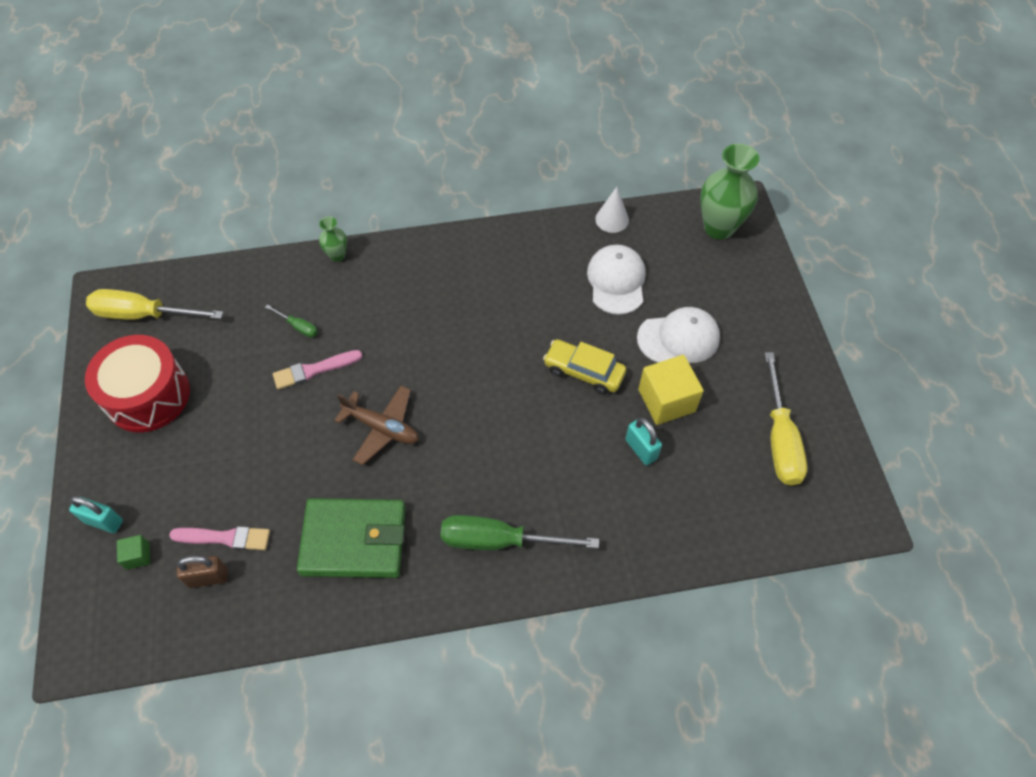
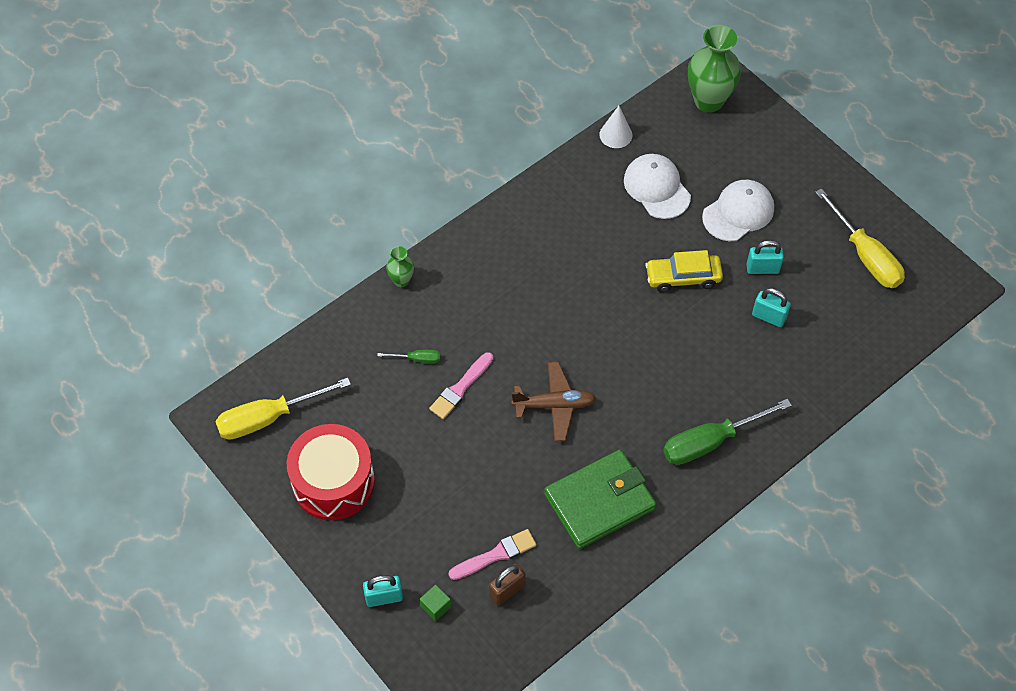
camera: 30 degrees left, 0 degrees up
(666, 400) = (762, 268): yellow cube -> turquoise padlock

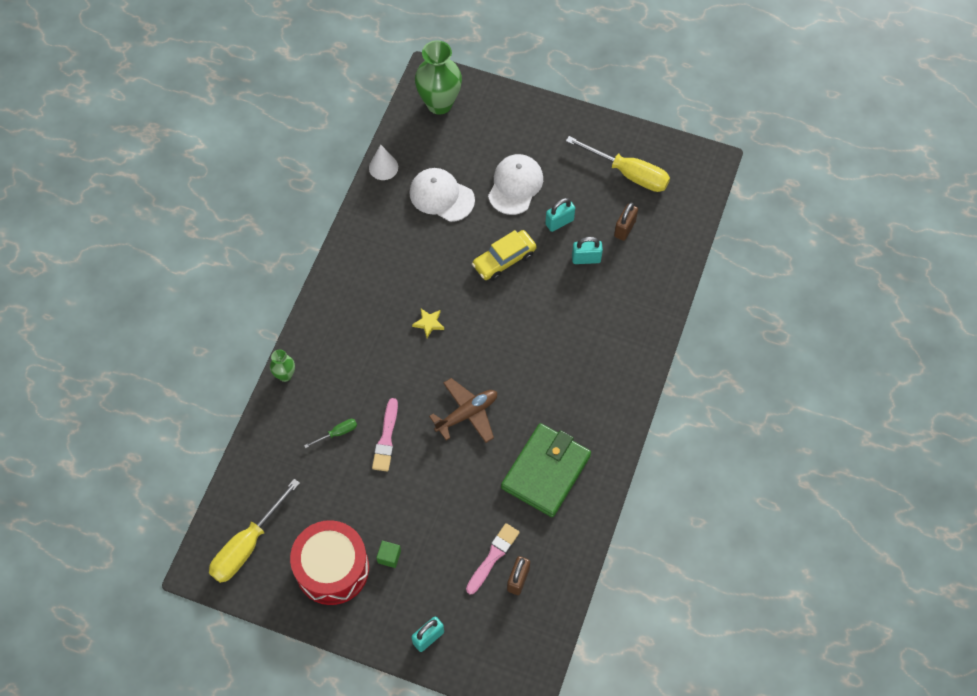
camera: 30 degrees left, 5 degrees up
(435, 606) = (472, 622): green cube -> green cube (389, 557)
(570, 301) = (429, 323): none -> yellow star
(711, 441) = (600, 380): green screwdriver -> none
(828, 307) = (625, 228): none -> brown padlock

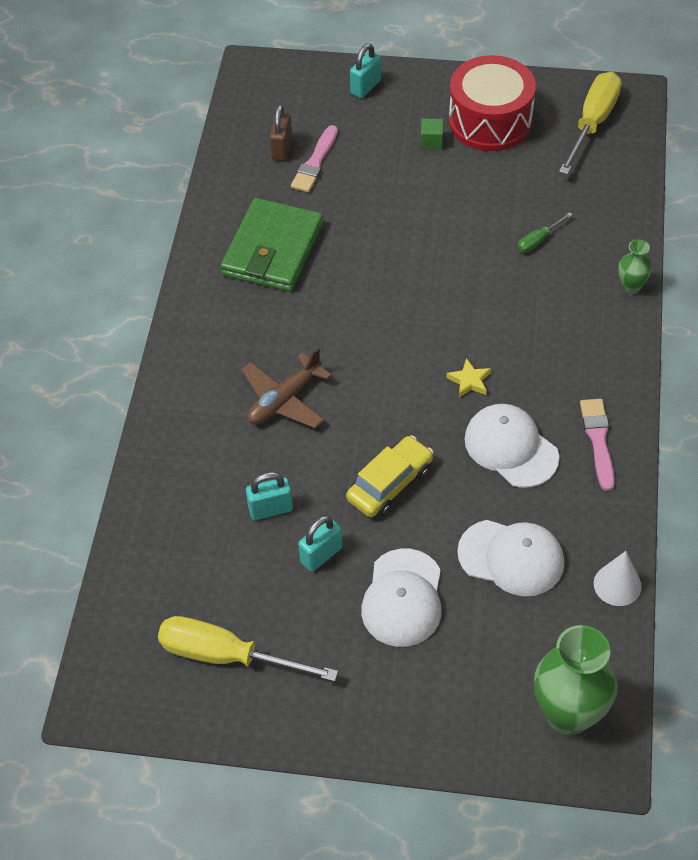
camera: 170 degrees right, 10 degrees down
(386, 438) = (477, 246): pink brush -> pink brush (598, 440)
(417, 268) = (511, 447): none -> white cap
(467, 414) = (386, 289): brown plane -> brown plane (284, 399)
(625, 228) = (220, 565): brown padlock -> none

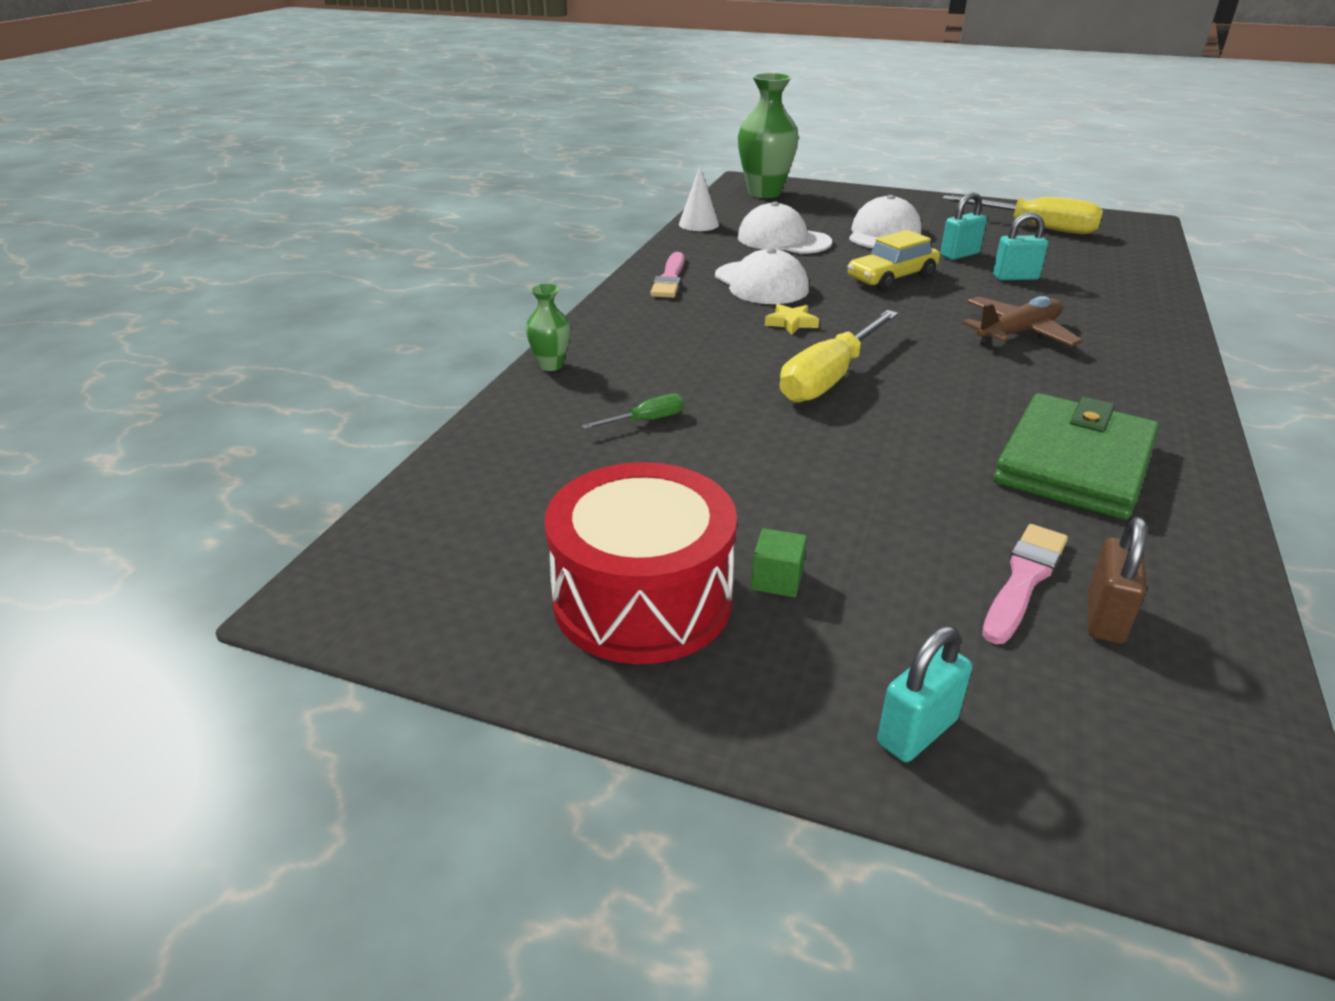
camera: 170 degrees left, 20 degrees down
(592, 123) = (444, 561): yellow screwdriver -> yellow screwdriver (830, 378)

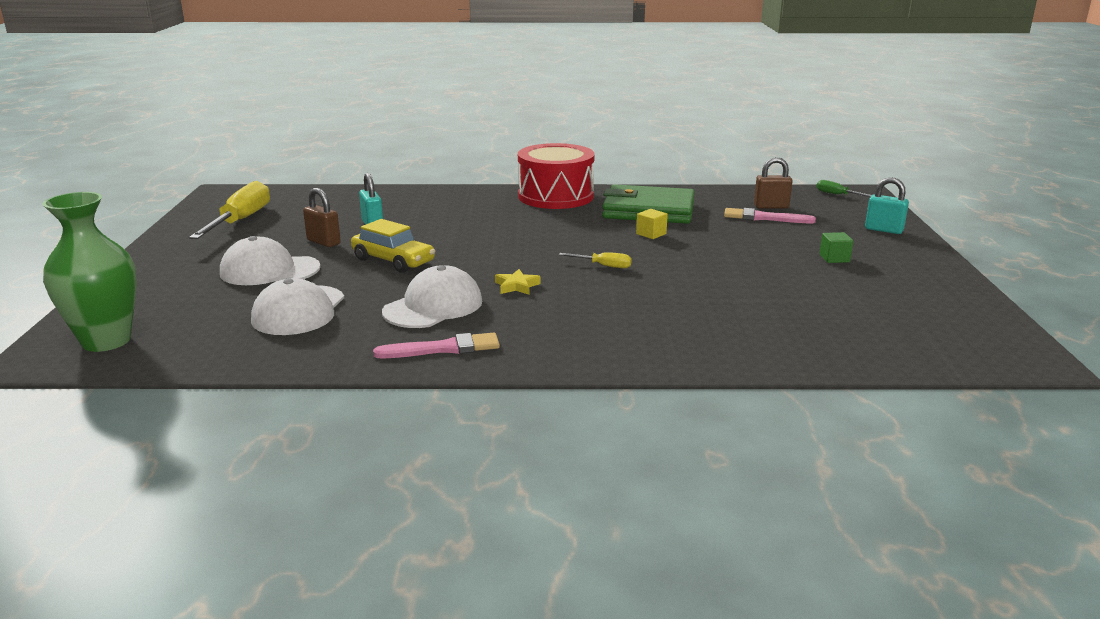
camera: 110 degrees left, 10 degrees down
(551, 365) = (683, 364): green vase -> none
(642, 599) = (893, 282): red drum -> red drum (555, 196)
(646, 420) = (727, 311): green screwdriver -> green screwdriver (837, 195)
(698, 224) = (248, 362): white cone -> none
(830, 378) = (603, 266): yellow screwdriver -> yellow screwdriver, size x0.46
(948, 437) = (651, 234): none -> yellow cube
(959, 255) = (323, 242): turquoise padlock -> brown padlock
(1017, 333) = (484, 223): brown plane -> none

